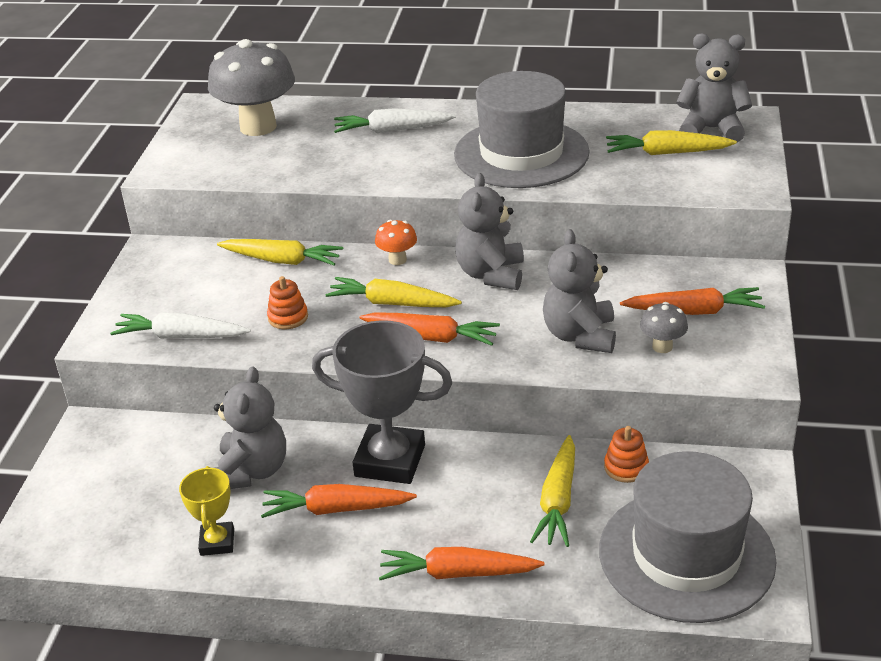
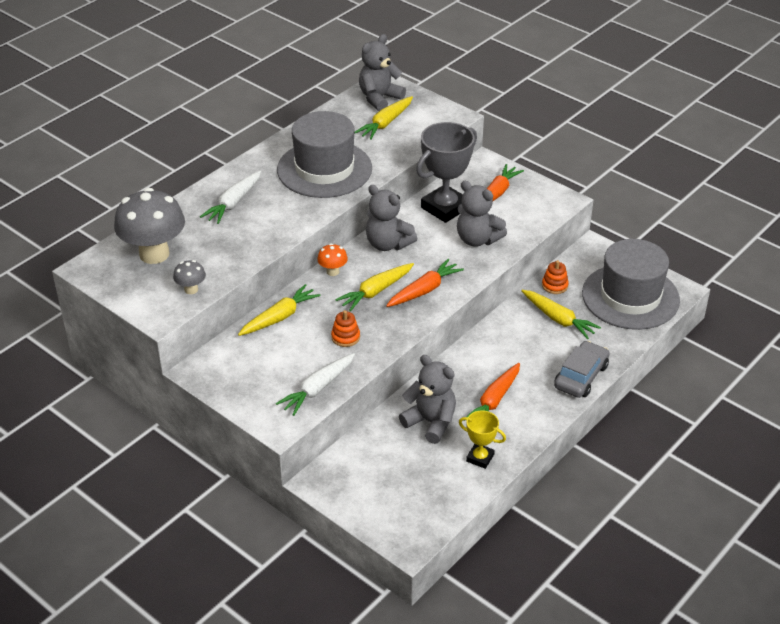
camera: 60 degrees left, 5 degrees up
(390, 460) = (472, 364): grey trophy -> grey trophy (445, 208)
(457, 573) = (581, 376): orange carrot -> grey car
(662, 347) = (514, 218): grey mushroom -> grey mushroom (191, 289)

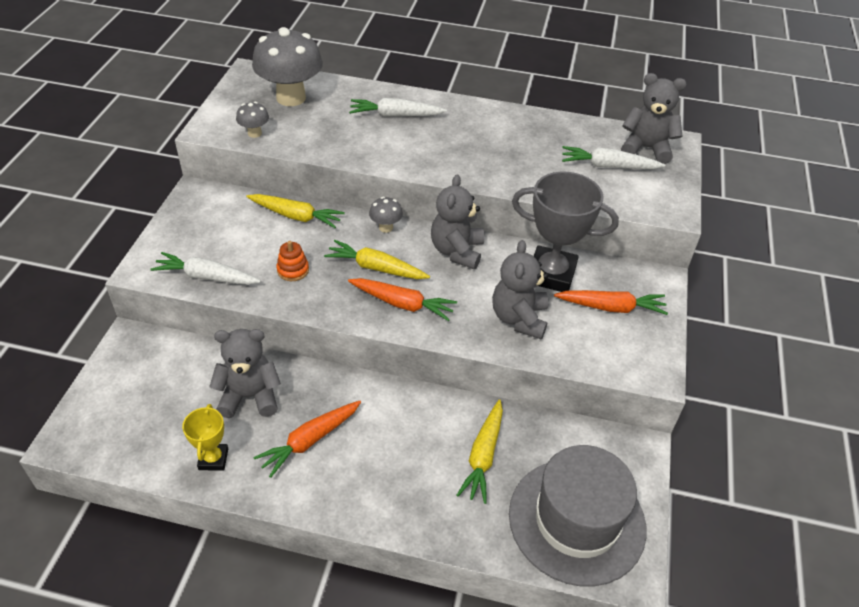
camera: 60 degrees right, 5 degrees up
(324, 169) = (494, 151): grey hat -> none
(333, 271) = (386, 227): orange mushroom -> grey mushroom
(385, 123) = (608, 166): yellow carrot -> white carrot
(430, 422) = (250, 396): grey teddy bear -> grey teddy bear turned 105 degrees counterclockwise
(494, 401) = (310, 441): orange carrot -> orange carrot turned 45 degrees counterclockwise
(554, 285) = (540, 432): orange stacking toy -> none
(581, 376) = (396, 514): grey car -> none

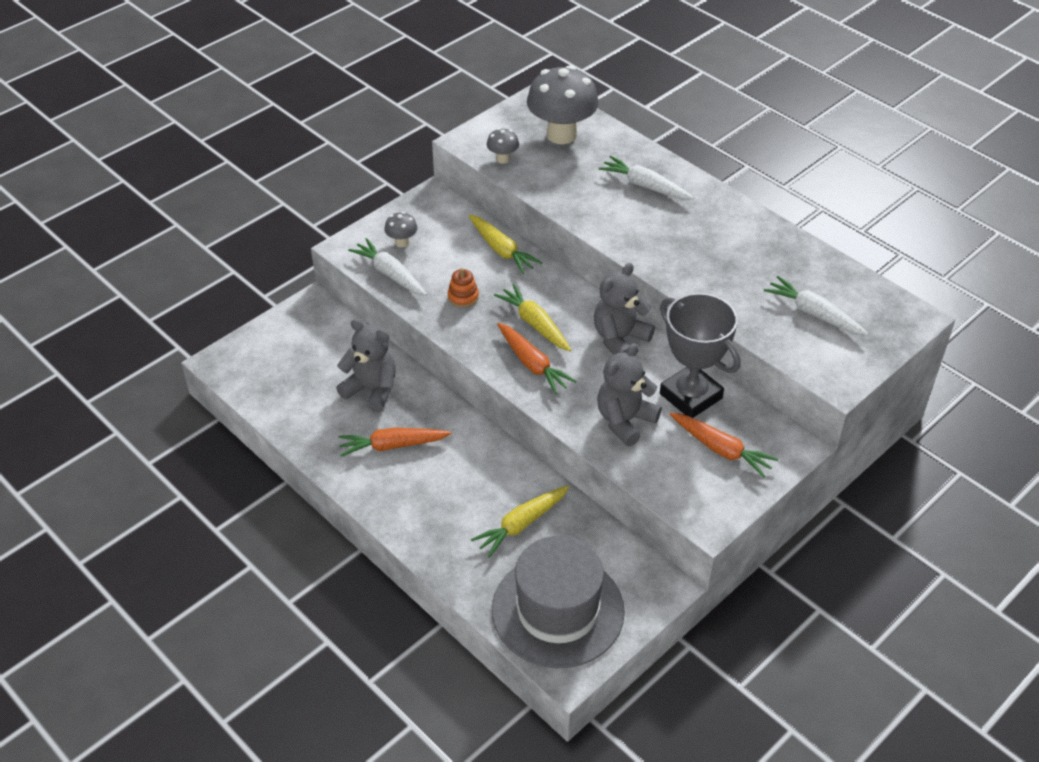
camera: 35 degrees right, 0 degrees up
(213, 459) = (312, 425): yellow trophy -> none
(386, 227) = (572, 291): grey mushroom -> grey mushroom (402, 242)
(646, 148) = (874, 311): grey teddy bear -> none

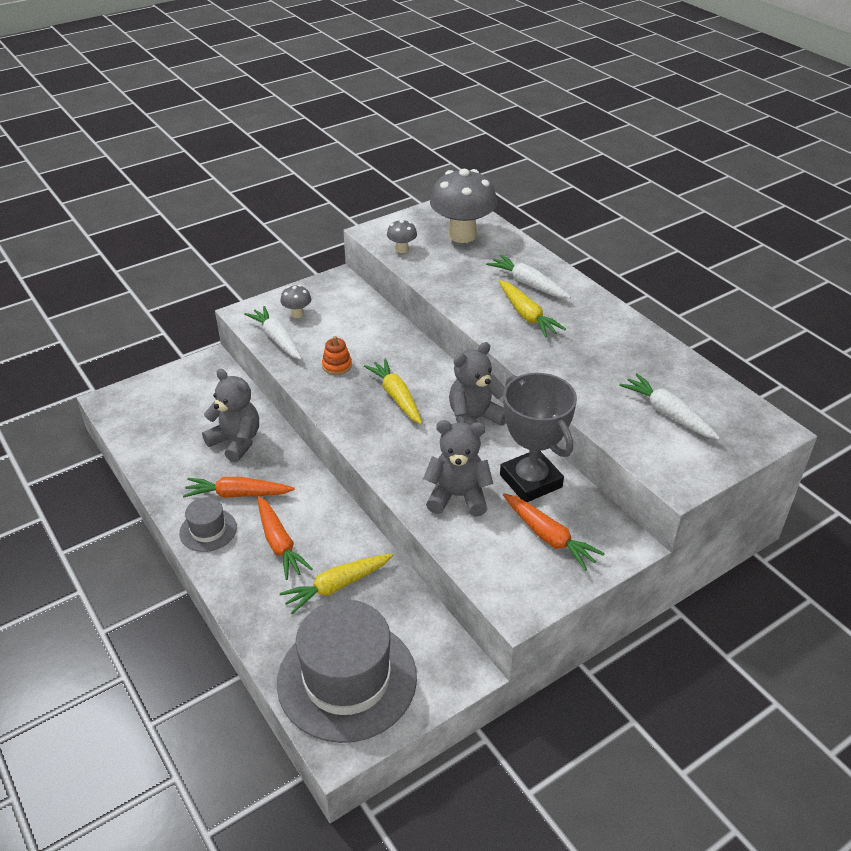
camera: 10 degrees right, 5 degrees down
(375, 486) = (208, 530): none -> grey hat
(502, 250) = (386, 330): yellow carrot -> yellow carrot (527, 315)
(532, 364) = (383, 432): orange carrot -> orange carrot (279, 543)
(625, 421) = (458, 496): grey teddy bear -> grey teddy bear turned 45 degrees clockwise

